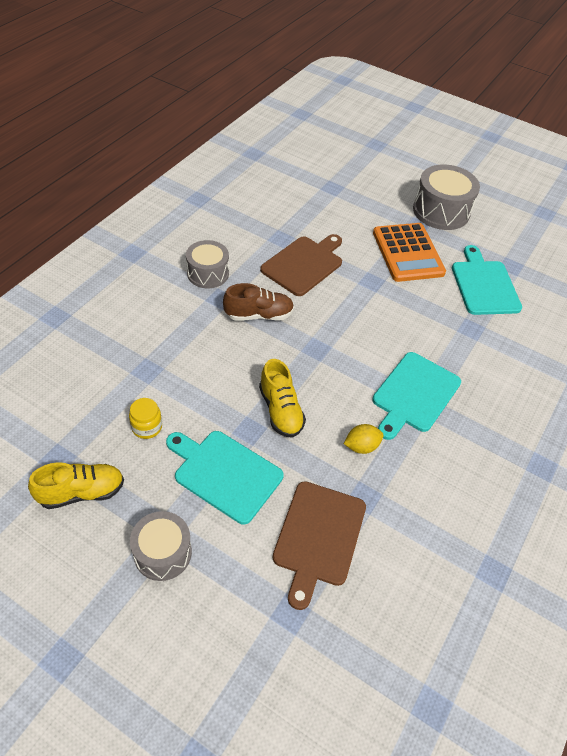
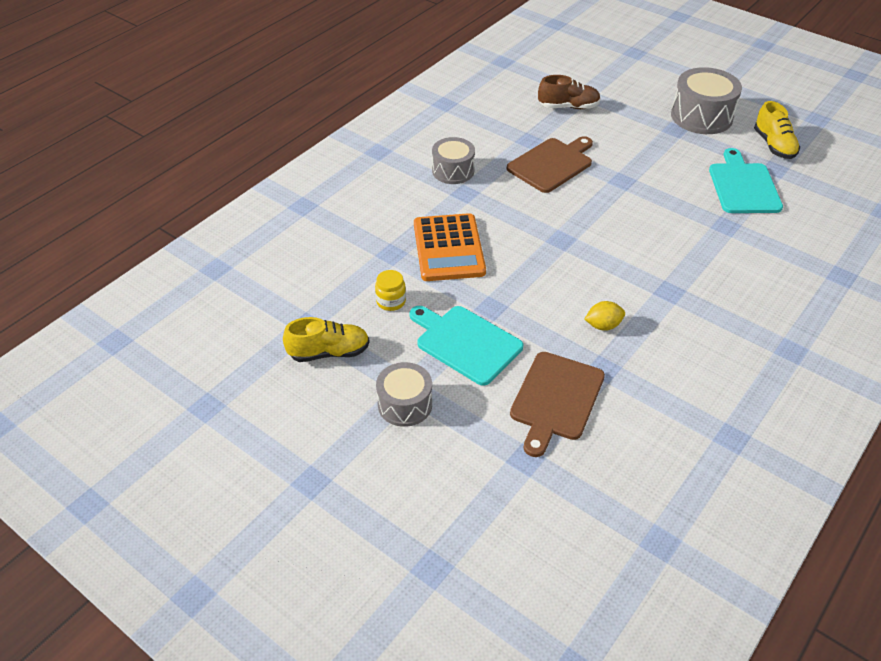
camera: 10 degrees right, 5 degrees down
(259, 315) = (503, 208): brown shoe -> brown shoe (568, 107)
(280, 410) = (522, 292): yellow shoe -> yellow shoe (774, 145)
(408, 253) = (662, 155): orange calculator -> orange calculator (449, 248)
(414, 394) = (661, 282): turquoise cutting board -> none

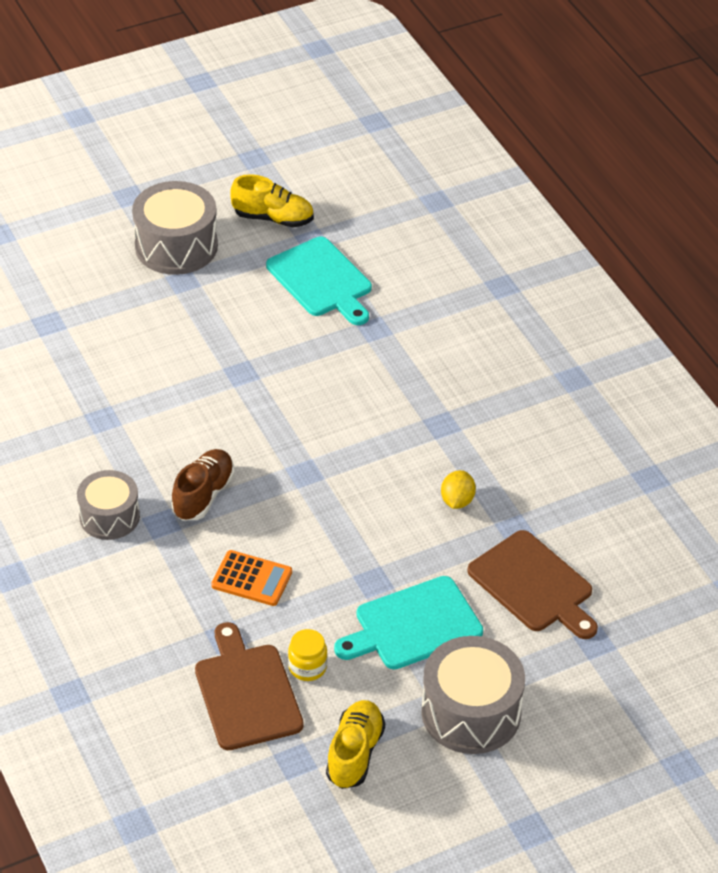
camera: 65 degrees left, 0 degrees up
(405, 404) = (471, 712): grey drum -> grey drum, size x1.54
(449, 248) = (252, 579): orange calculator -> orange calculator, size x0.59
(552, 164) = (165, 419): brown cutting board -> brown cutting board (246, 692)
(568, 107) = (63, 351): brown shoe -> brown shoe (203, 495)
(743, 186) = (322, 280): turquoise cutting board -> turquoise cutting board turned 150 degrees counterclockwise

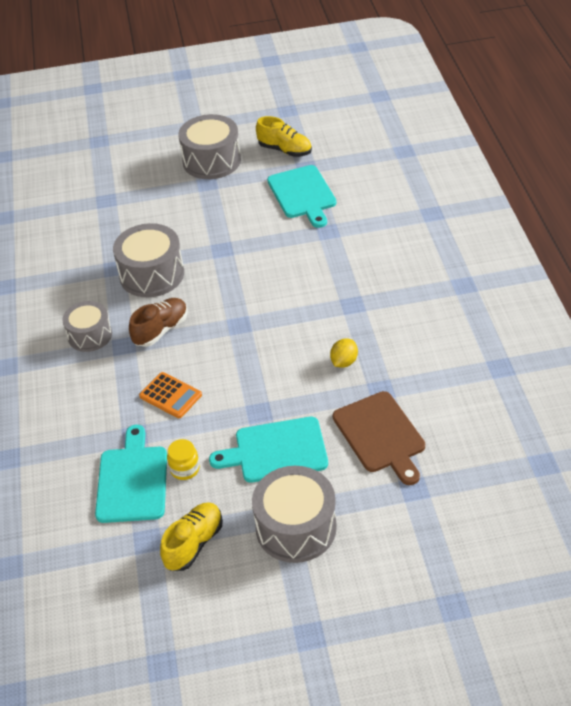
camera: 20 degrees right, 0 degrees up
(159, 421) = (152, 274): none -> grey drum
(246, 692) = (132, 480): brown cutting board -> turquoise cutting board

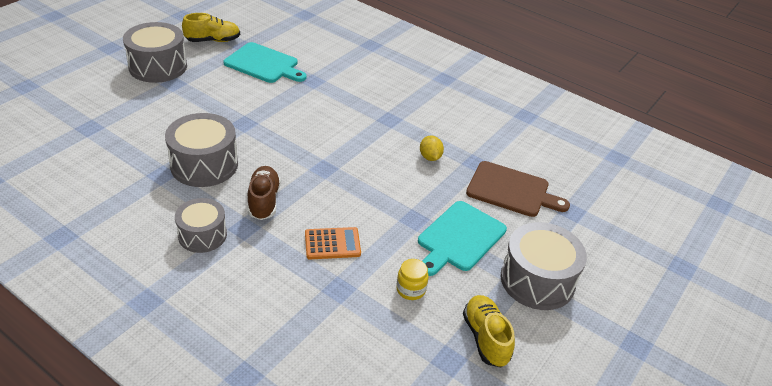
camera: 50 degrees left, 5 degrees down
(132, 480) = (380, 323): turquoise cutting board -> none

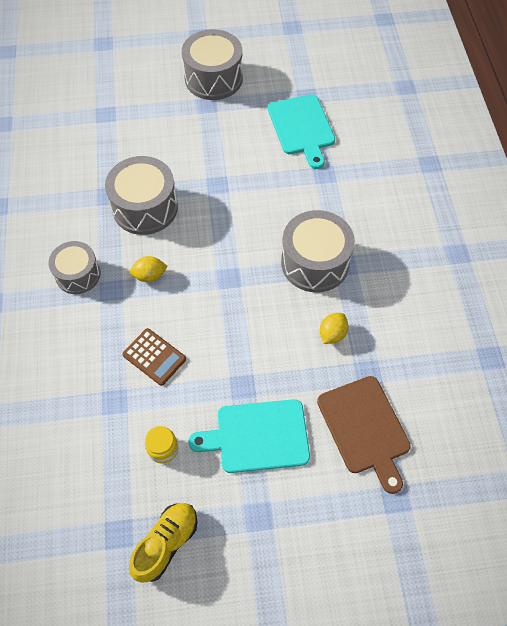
camera: 50 degrees right, 20 degrees up
(213, 40) = (287, 73): yellow shoe -> none
(264, 201) = (150, 276): brown shoe -> yellow lemon
(332, 244) = (154, 357): orange calculator -> brown calculator
(537, 280) = (272, 534): grey drum -> grey drum (315, 262)

